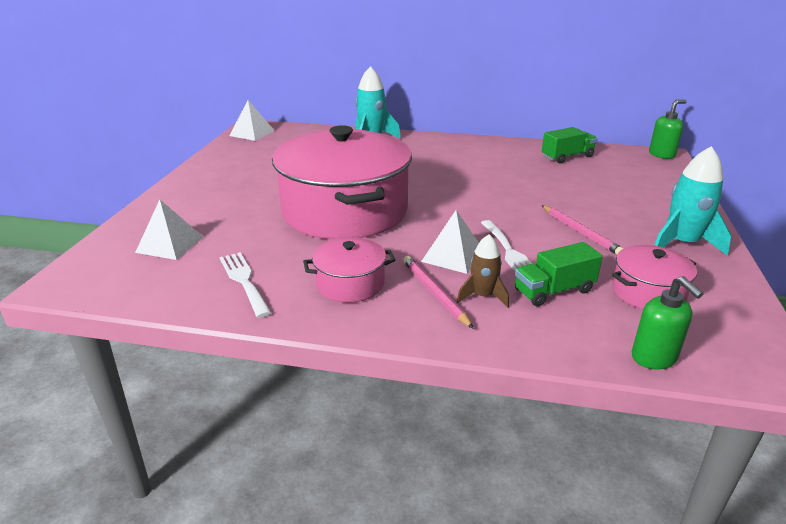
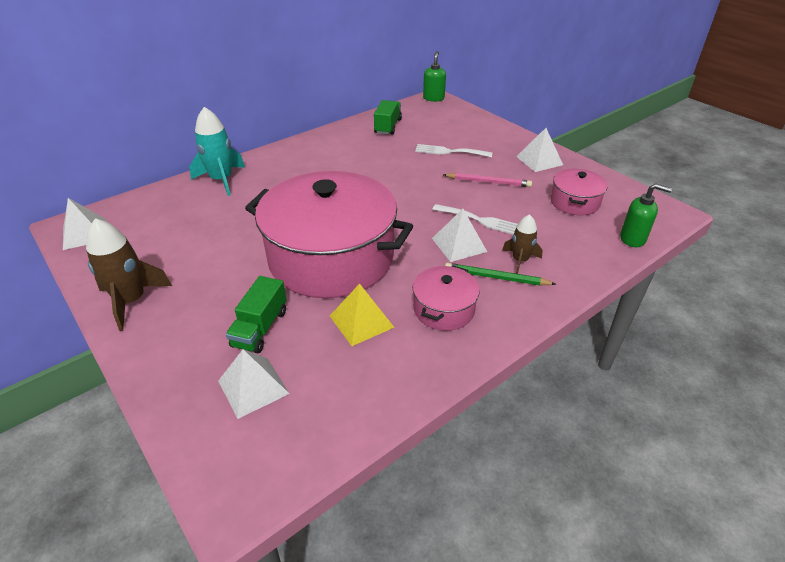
camera: 50 degrees left, 10 degrees up
(208, 173) = (131, 301): none -> brown rocket
(244, 281) = (376, 364): white fork -> white fork (449, 151)
(286, 254) = (361, 321): none -> yellow pyramid
(434, 293) = (496, 277): pink pencil -> green pencil
(554, 291) = (541, 231): green truck -> green truck (260, 328)
(682, 243) = (539, 160): turquoise rocket -> white pyramid

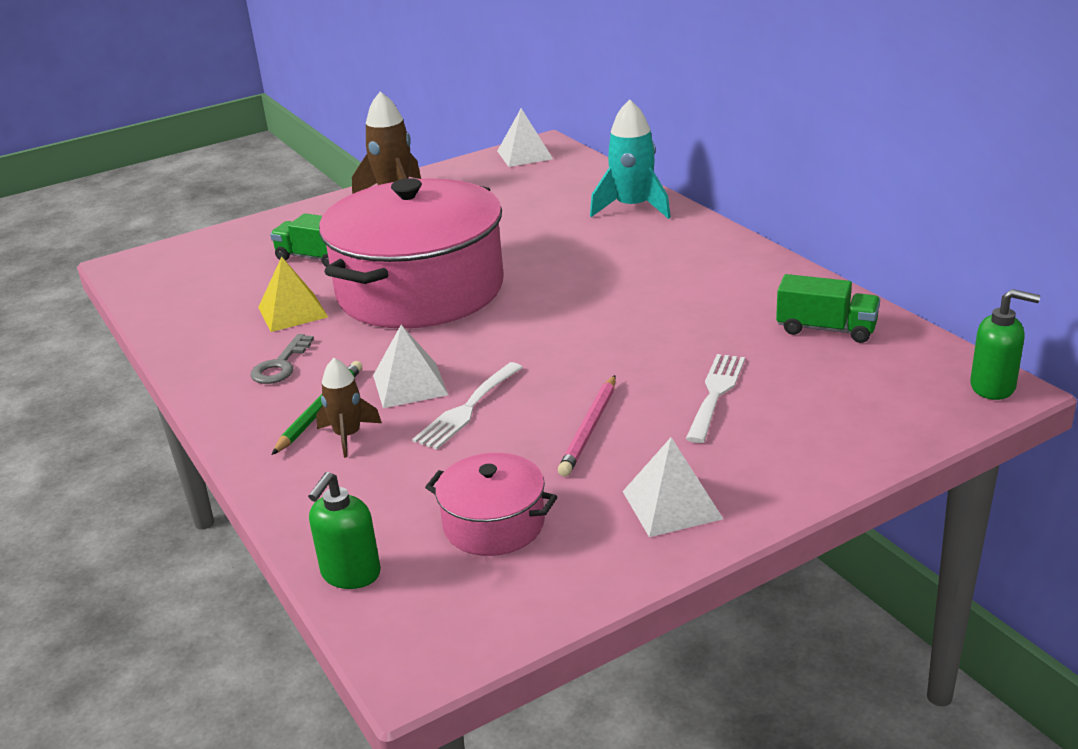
camera: 100 degrees right, 10 degrees down
(253, 387) = (237, 261): white pyramid -> none
(444, 309) = (281, 365): pink pot -> grey key

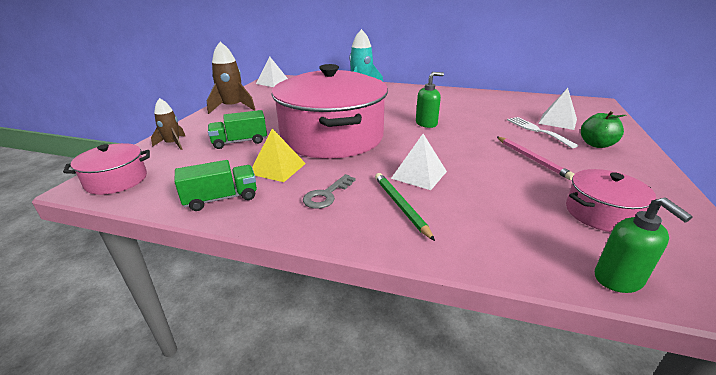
camera: 45 degrees left, 0 degrees up
(151, 267) = (116, 180): none -> pink pot
(281, 365) = (327, 195): grey key -> grey key turned 60 degrees clockwise
(348, 435) = (444, 210): brown rocket -> brown rocket (173, 144)
(467, 409) = (469, 173): white fork -> none
(672, 505) = (625, 171): white pyramid -> white pyramid (557, 121)
(746, 454) = (596, 144): none -> green apple
(826, 329) = (515, 102): green truck -> green truck (221, 198)
(993, 387) = (594, 102): green soap dispenser -> green soap dispenser (426, 124)

